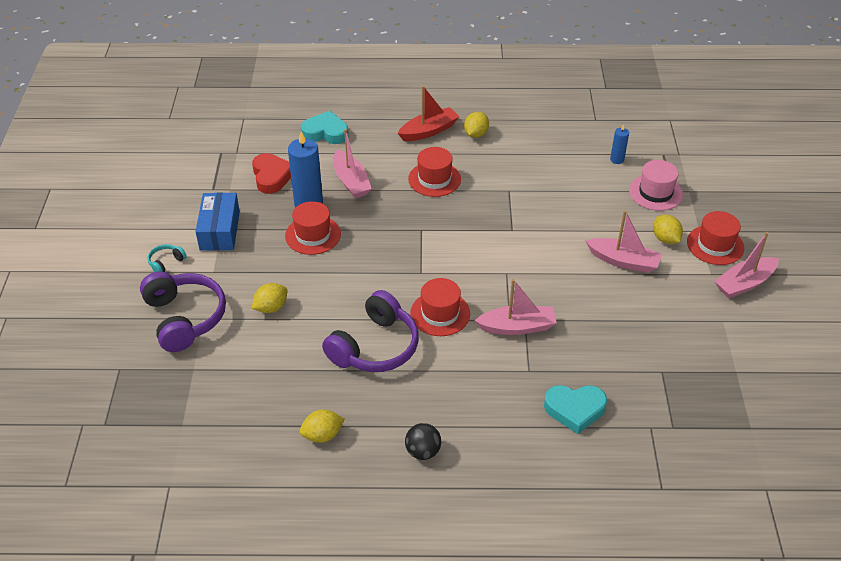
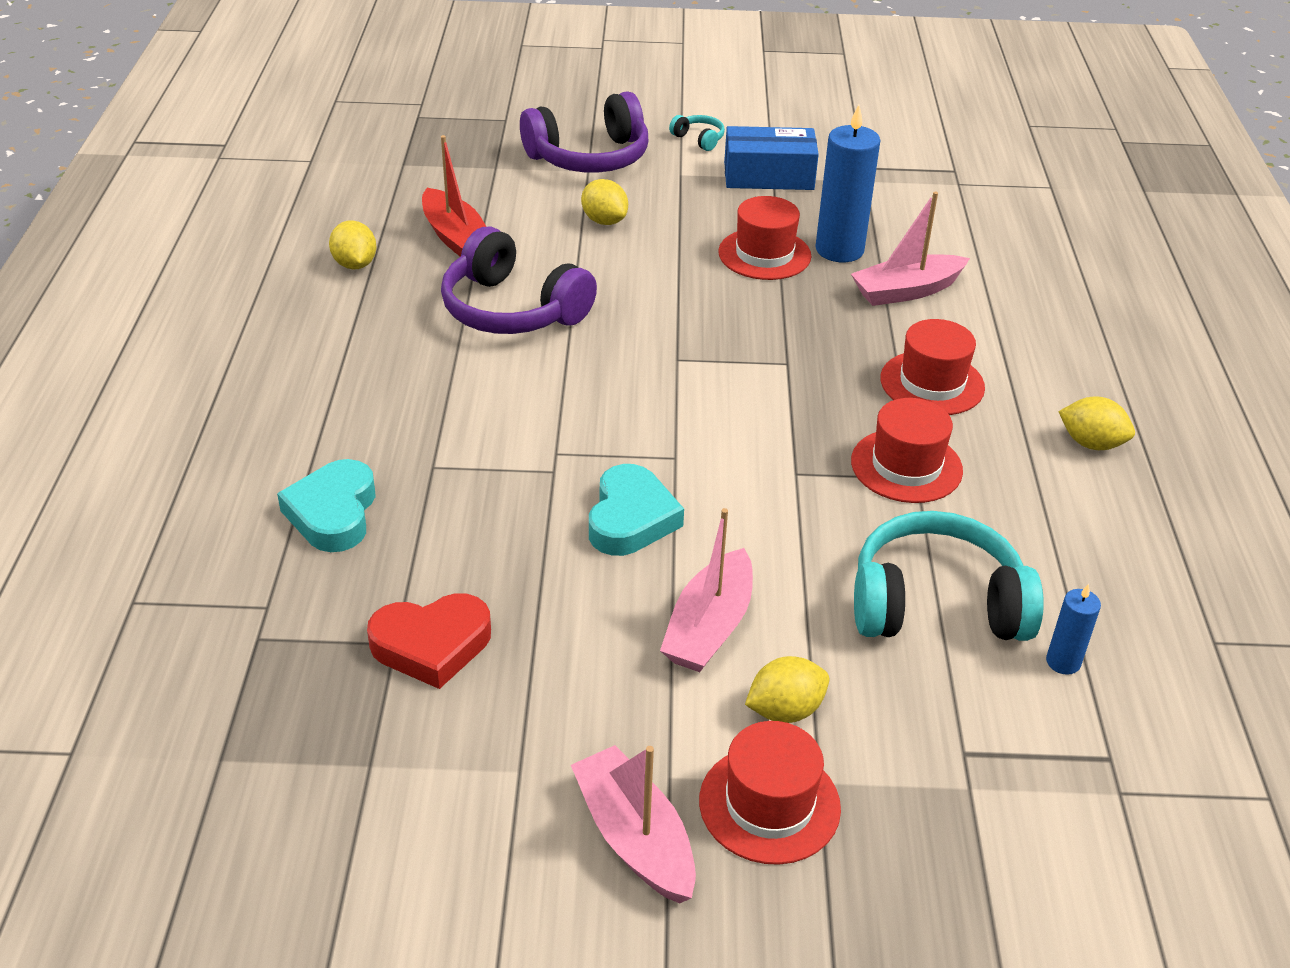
camera: 90 degrees right, 5 degrees down
(272, 176) = (904, 215): red heart -> red heart (431, 645)
(325, 132) = (1037, 265): turquoise heart -> turquoise heart (631, 518)
(423, 451) = (298, 348): black ball -> none
(428, 131) = (1081, 382): red boat -> red boat (455, 237)
(440, 313) = (578, 375): red hat -> red hat (906, 466)
(517, 327) = (537, 460): pink boat -> none
(592, 191) = (936, 604): none -> turquoise headphones
(655, 192) = (951, 718): pink hat -> none

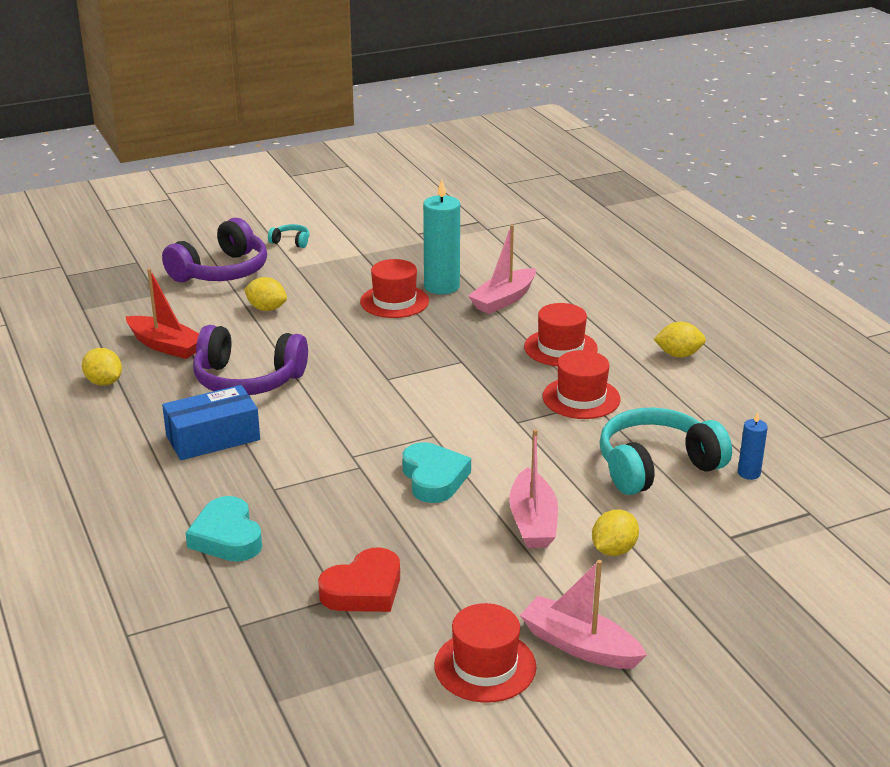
camera: 25 degrees left, 10 degrees down
(768, 176) = (358, 253): blue box -> blue box (213, 438)
(769, 804) = (643, 600): red hat -> red hat (485, 666)
(839, 250) = (441, 286): blue candle -> turquoise candle

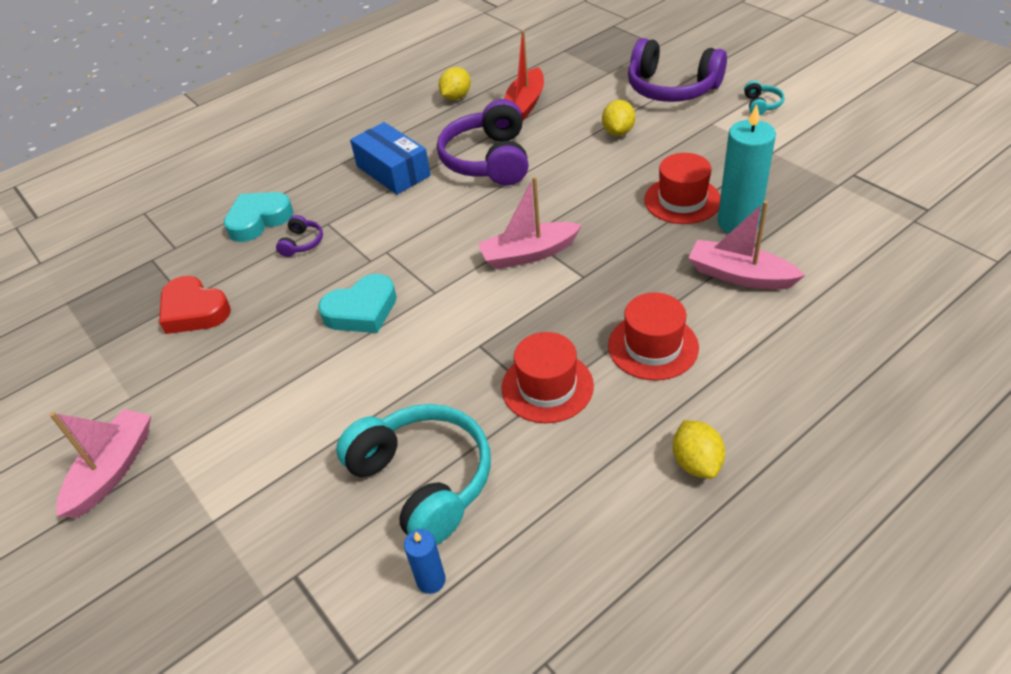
camera: 80 degrees right, 15 degrees up
(296, 508) = (302, 243): none -> purple headphones
(485, 666) = (91, 409): red hat -> none
(533, 521) = (302, 396): pink boat -> pink boat (528, 254)
(613, 550) = (260, 469): yellow lemon -> none

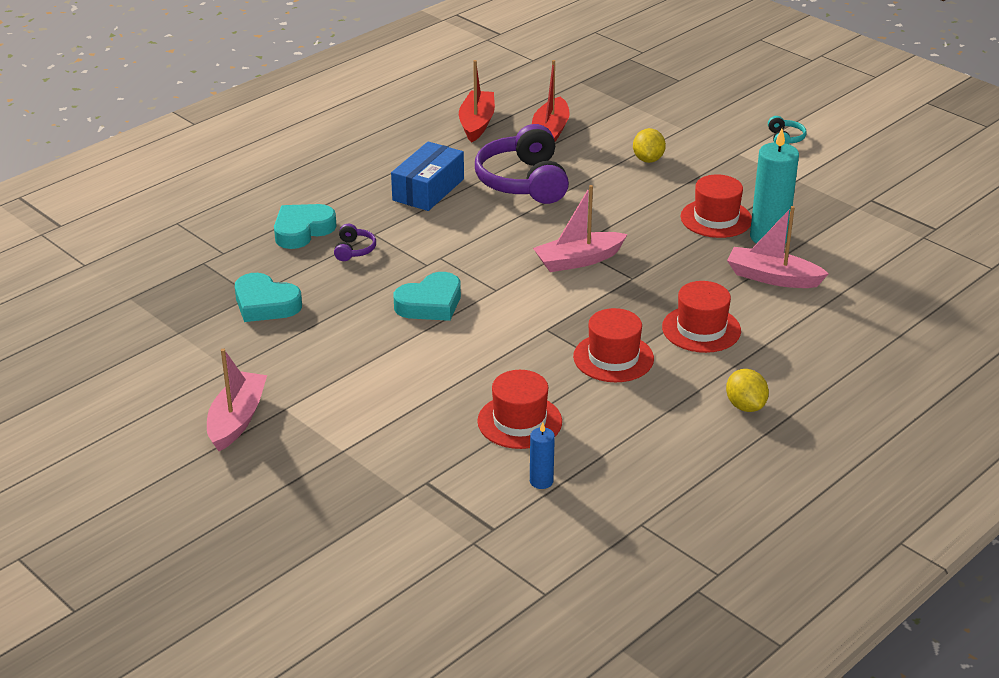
camera: 10 degrees left, 10 degrees down
(194, 311) = (265, 304): red heart -> turquoise heart
(393, 171) = (428, 189): blue box -> blue box turned 75 degrees clockwise
(423, 481) = (519, 421): turquoise headphones -> red hat
(456, 97) = (477, 123): yellow lemon -> red boat
(671, 88) = (696, 121): purple headphones -> none

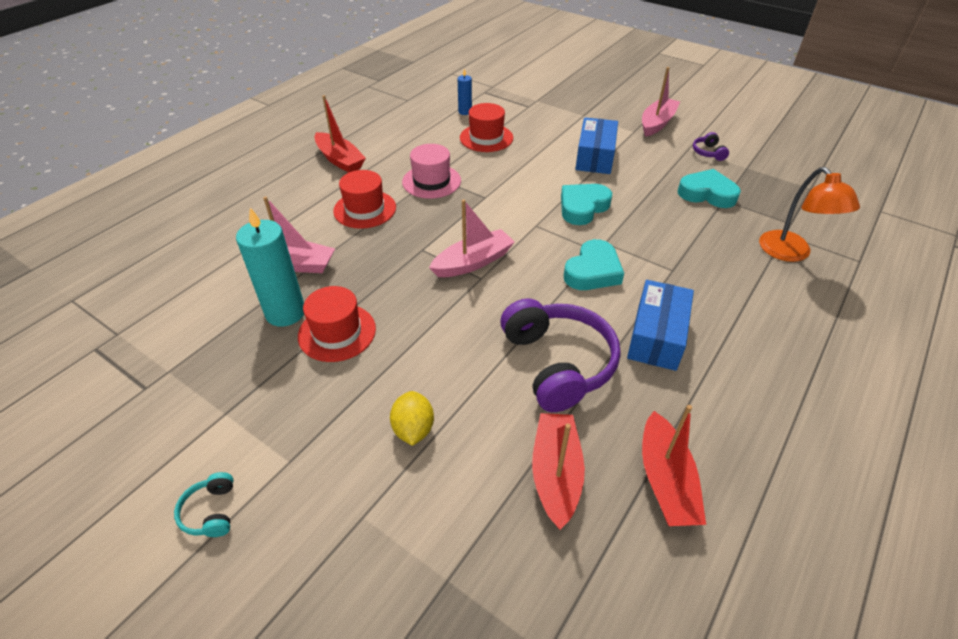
camera: 170 degrees right, 10 degrees up
(237, 419) = (657, 123): pink boat -> pink boat turned 150 degrees counterclockwise
(239, 235) = (790, 253): none -> orange lamp
(302, 230) = (740, 265): turquoise heart -> turquoise heart (593, 271)
(354, 250) = (677, 250): purple headphones -> purple headphones (708, 153)
(373, 371) = (595, 157): none -> blue box
(613, 358) = (431, 181): red hat -> pink hat
(745, 406) = (340, 160): yellow lemon -> red boat

